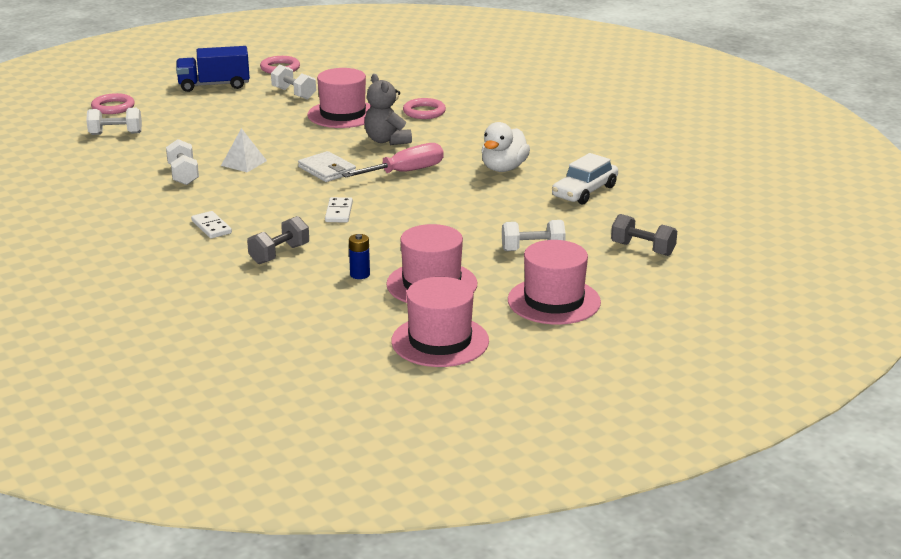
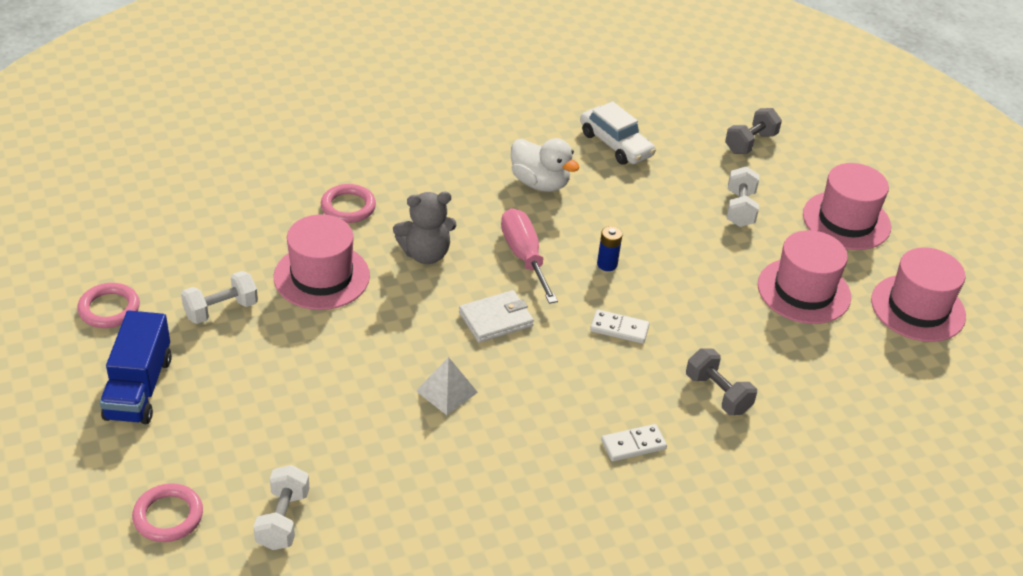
camera: 80 degrees left, 15 degrees up
(183, 175) = (465, 456): white dumbbell -> none
(360, 274) = (776, 338): blue battery -> blue battery (607, 264)

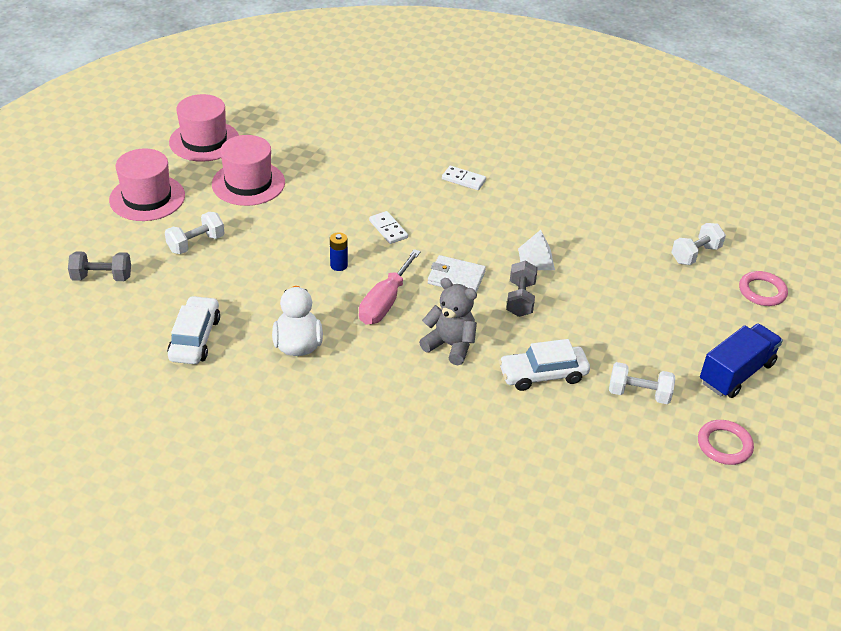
camera: 135 degrees left, 0 degrees up
(321, 276) = (542, 374): pink hat -> white car
(348, 207) = (465, 418): pink ring -> none
(717, 394) = (384, 172): grey dumbbell -> grey dumbbell (520, 299)

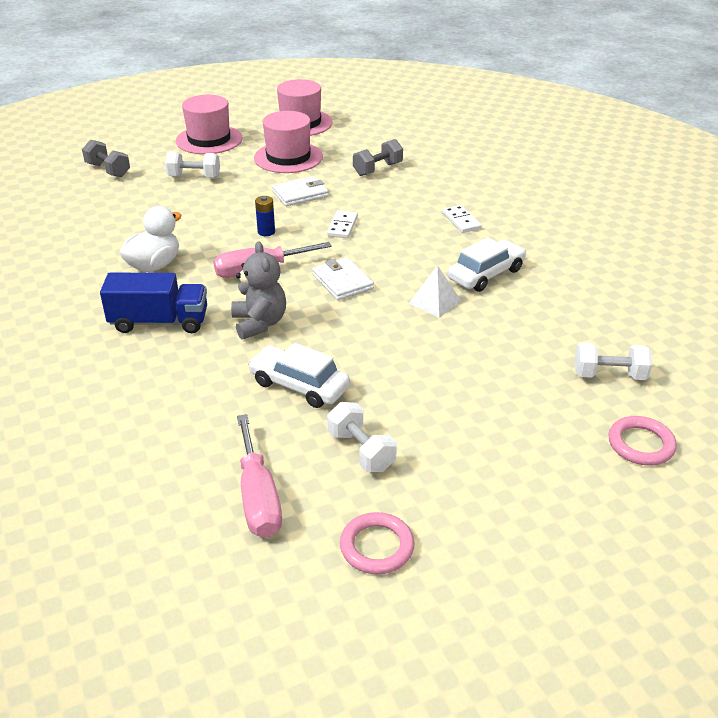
camera: 45 degrees right, 5 degrees down
(195, 338) = (100, 228): white car -> white car (486, 274)
(312, 215) = (300, 194): none -> white wallet
(520, 299) = (371, 323): grey dumbbell -> grey dumbbell (377, 169)
(627, 463) = (258, 497): none -> pink screwdriver
(736, 373) = (492, 495): blue truck -> blue truck (159, 322)

